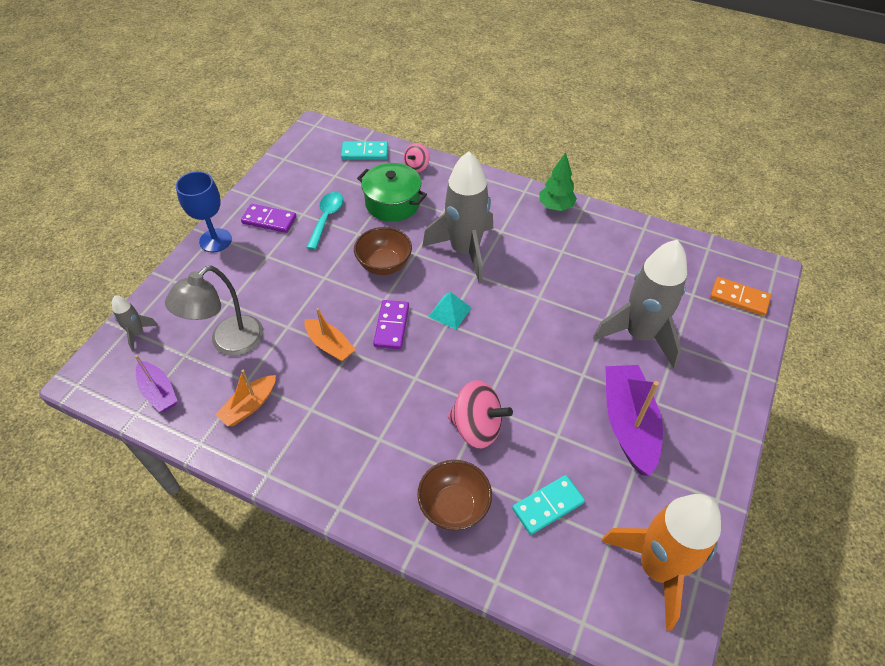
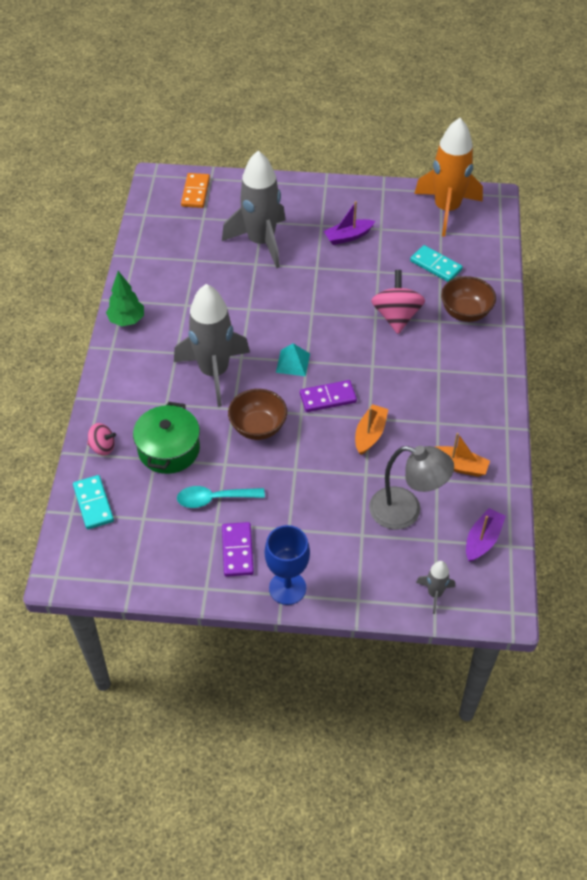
camera: 110 degrees left, 0 degrees up
(628, 424) = (348, 236): purple boat -> purple boat, size x0.58

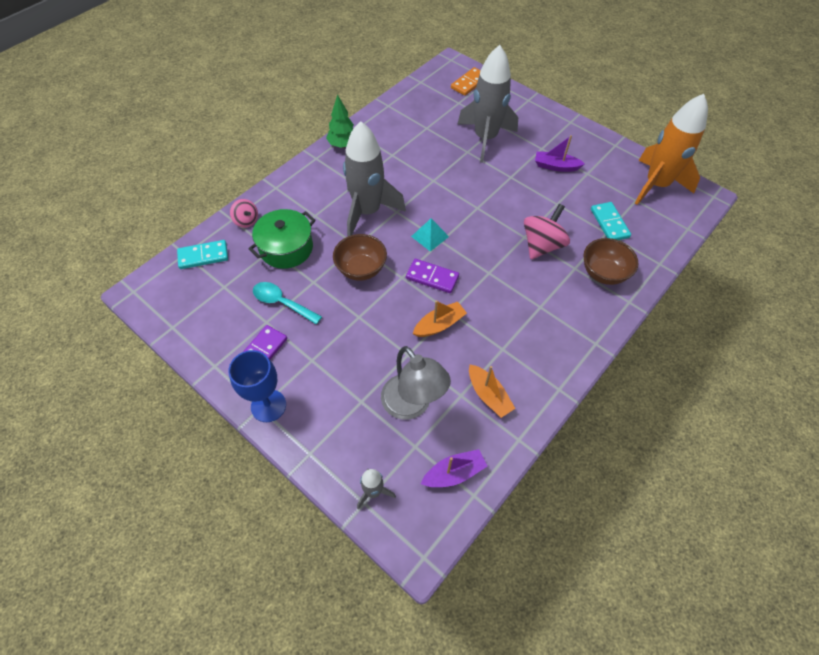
camera: 35 degrees right, 5 degrees up
(93, 504) = (203, 256): turquoise domino -> turquoise domino turned 60 degrees clockwise

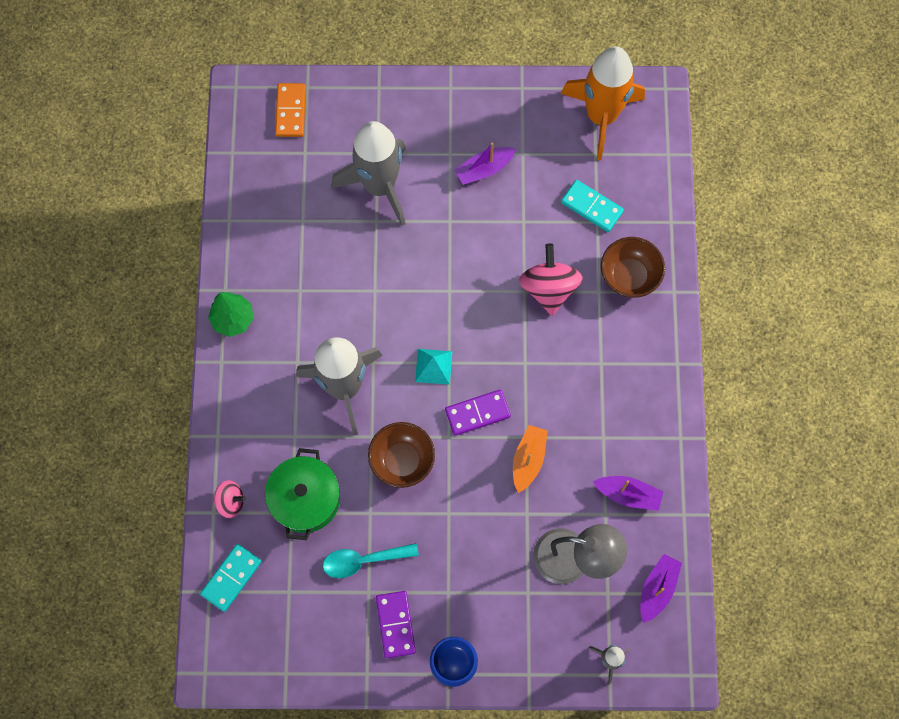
camera: 40 degrees left, 15 degrees up
(488, 395) = (628, 494): orange boat -> purple boat

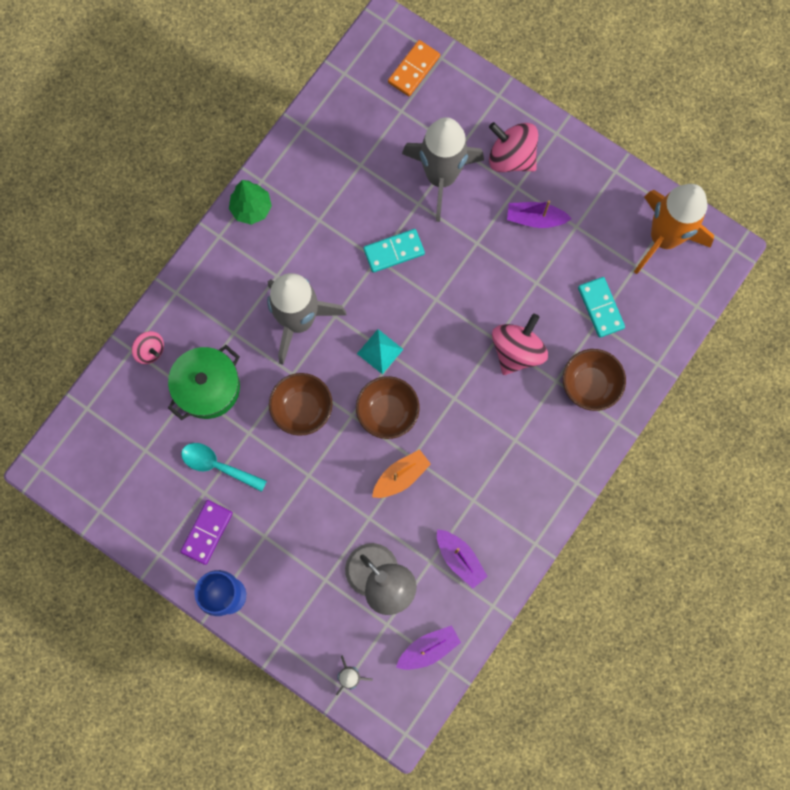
camera: 35 degrees right, 5 degrees up
(231, 578) = (110, 409): turquoise domino -> turquoise domino (394, 251)
(427, 131) = (511, 157): none -> pink spinning top
(477, 413) = (387, 412): purple domino -> brown bowl

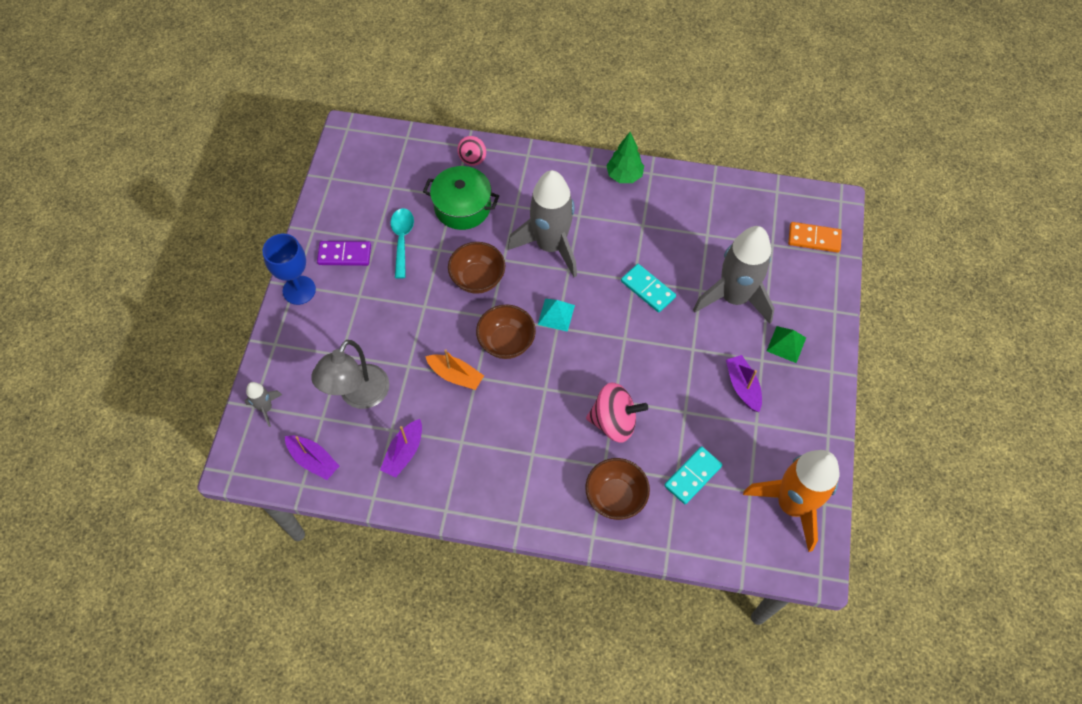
camera: 65 degrees right, 15 degrees down
(511, 157) = (786, 344): pink spinning top -> green pyramid

